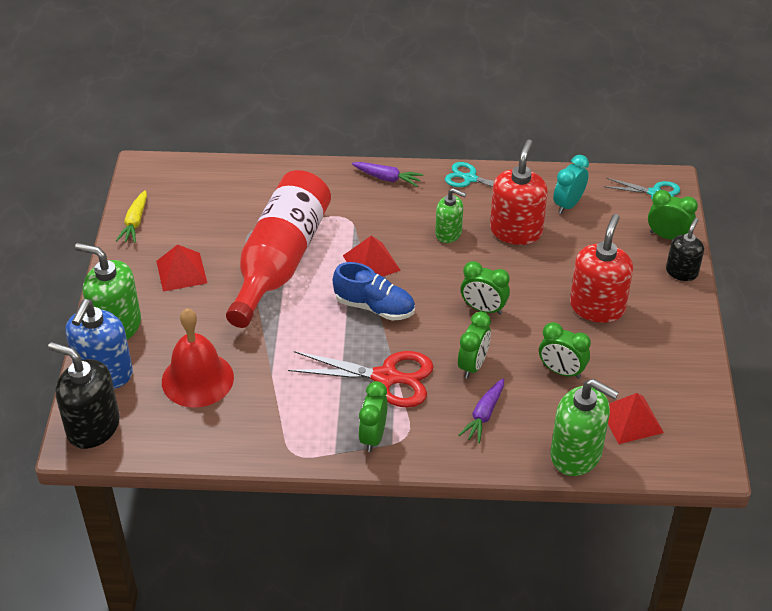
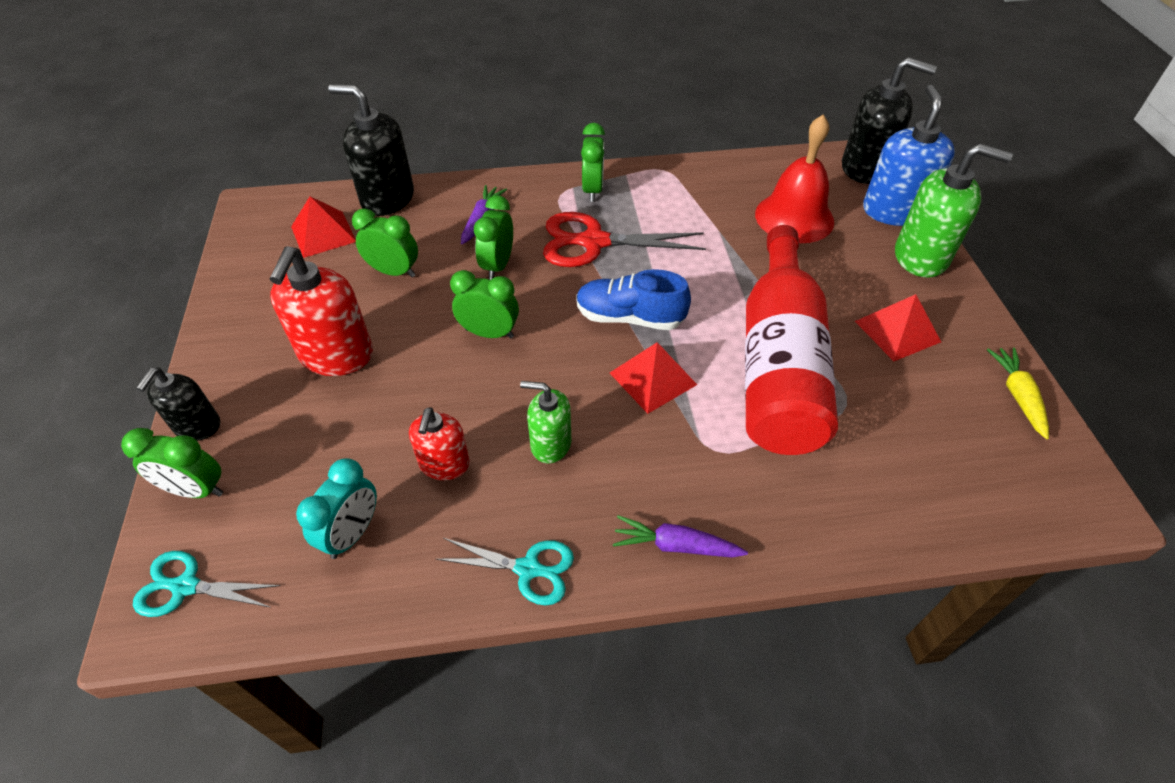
camera: 170 degrees right, 5 degrees up
(516, 231) = (444, 464): red soap dispenser -> red soap dispenser, size x0.60
(576, 454) = (387, 198): green soap dispenser -> black soap dispenser

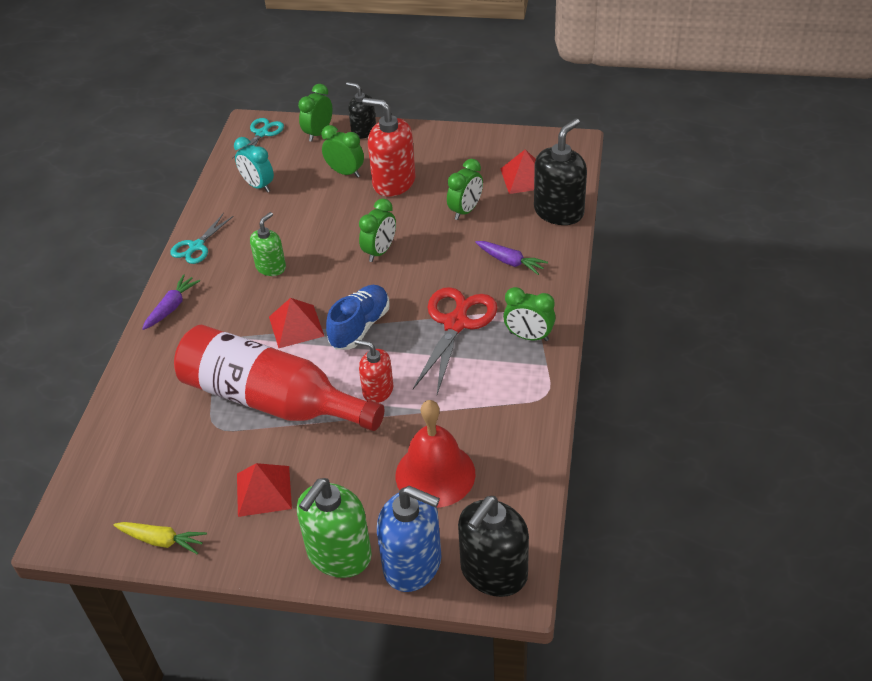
camera: 110 degrees right, 5 degrees down
(444, 464) = (282, 222): red soap dispenser -> red soap dispenser (377, 390)
(498, 266) = (449, 264): green clock -> green clock (345, 172)

